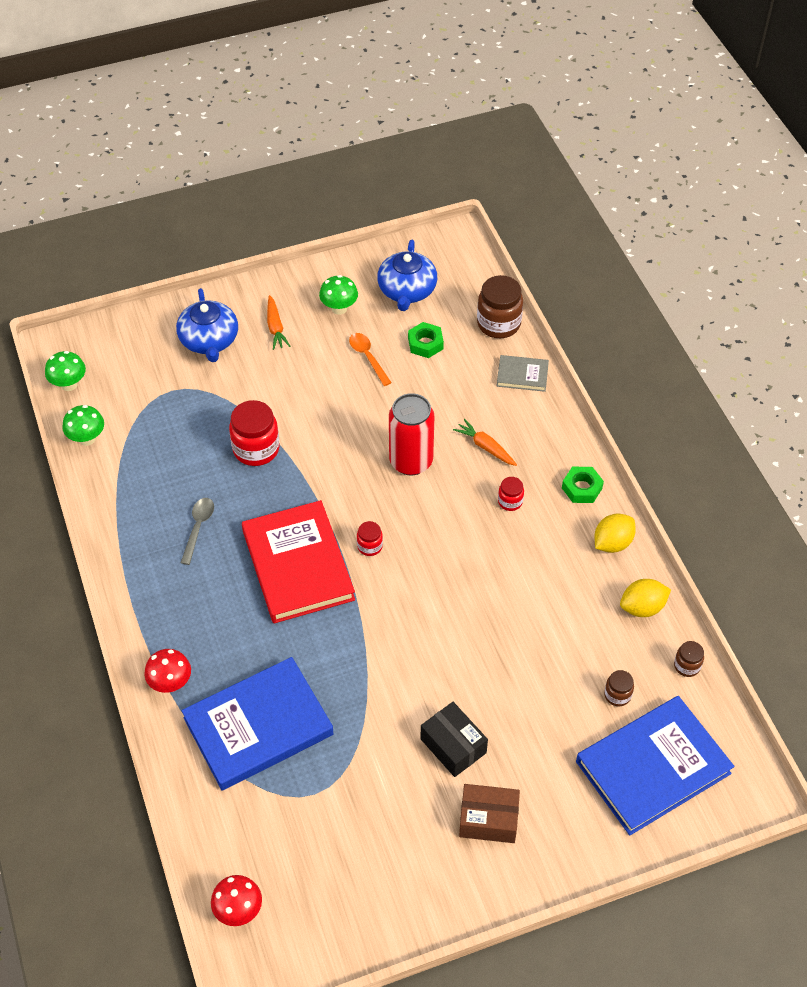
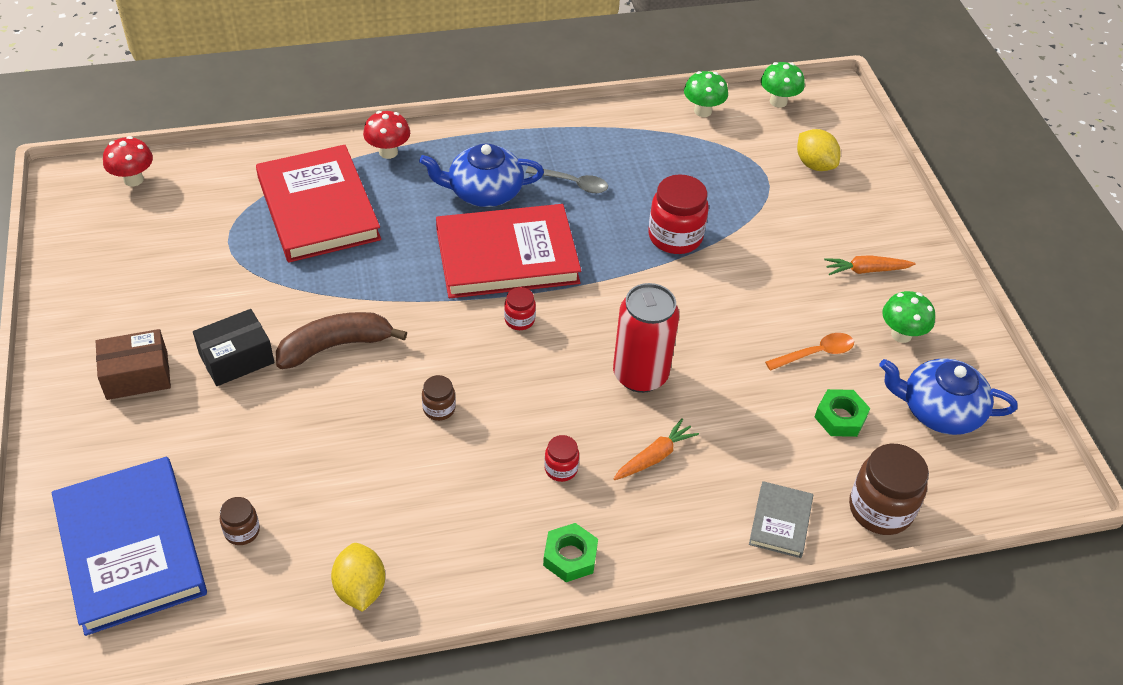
camera: 95 degrees right, 5 degrees down
(209, 340) = (843, 211): blue teapot -> blue teapot (483, 191)
(258, 726) = (318, 208): blue book -> red book
(424, 673) = (335, 346): none -> brown banana
(488, 820) = (137, 375): brown box -> brown box turned 60 degrees clockwise
(612, 543) = (471, 575): yellow lemon -> yellow lemon (814, 164)
(687, 666) = (256, 622): brown jar -> brown jar (439, 409)

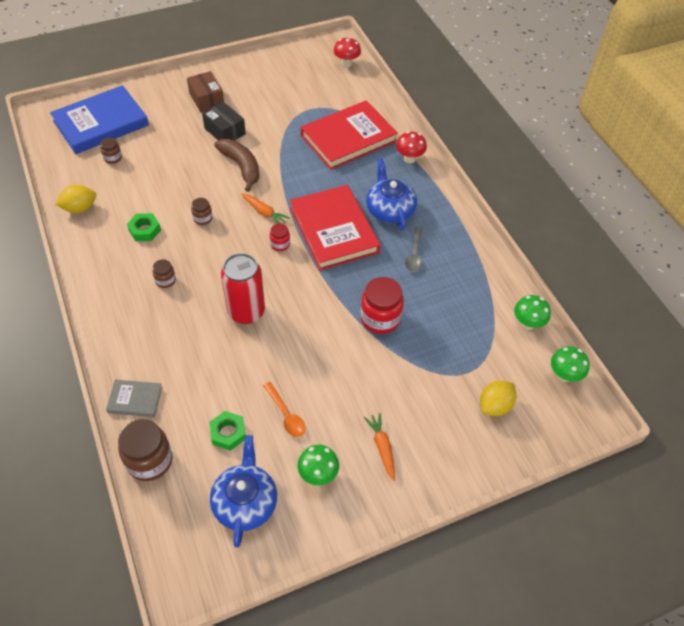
camera: 80 degrees right, 5 degrees up
(561, 469) = (165, 280): red jar -> brown jar
(570, 557) = (103, 293): green nut -> green nut (144, 230)
(655, 456) = (180, 326): orange carrot -> orange carrot (264, 212)

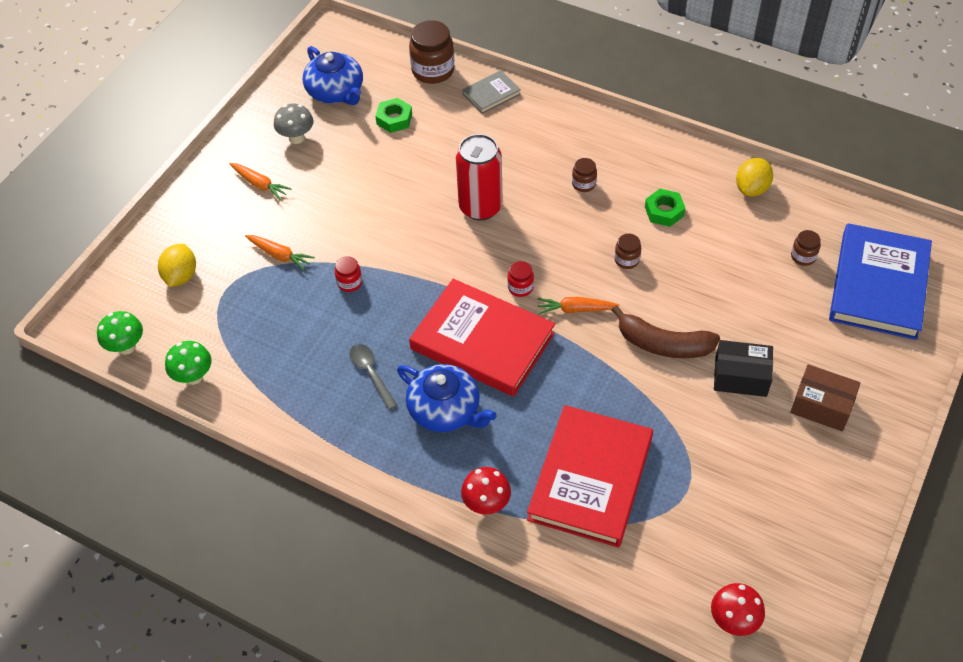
camera: 145 degrees right, 0 degrees up
(286, 415) = (361, 157): orange spoon -> none
(318, 474) = (296, 138): green mushroom -> grey mushroom
(380, 318) = (349, 283): red jar -> red jar, size x0.52
(411, 372) = (280, 255): none -> orange carrot

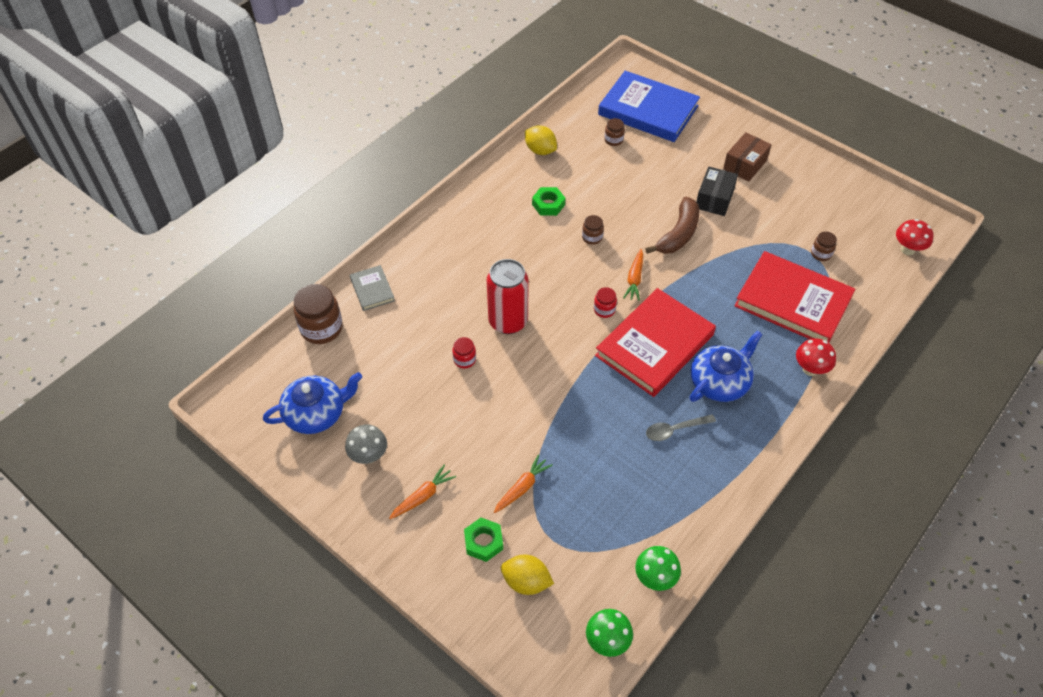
camera: 80 degrees left, 0 degrees up
(349, 283) = (570, 433): red jar -> red jar (464, 360)
(394, 119) = (375, 369): green nut -> green nut (483, 542)
(583, 184) = (503, 247): brown jar -> brown jar (821, 254)

